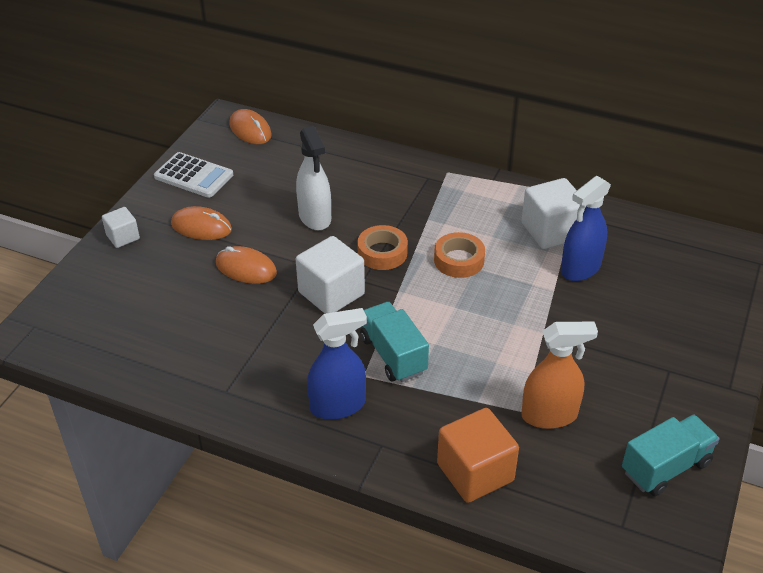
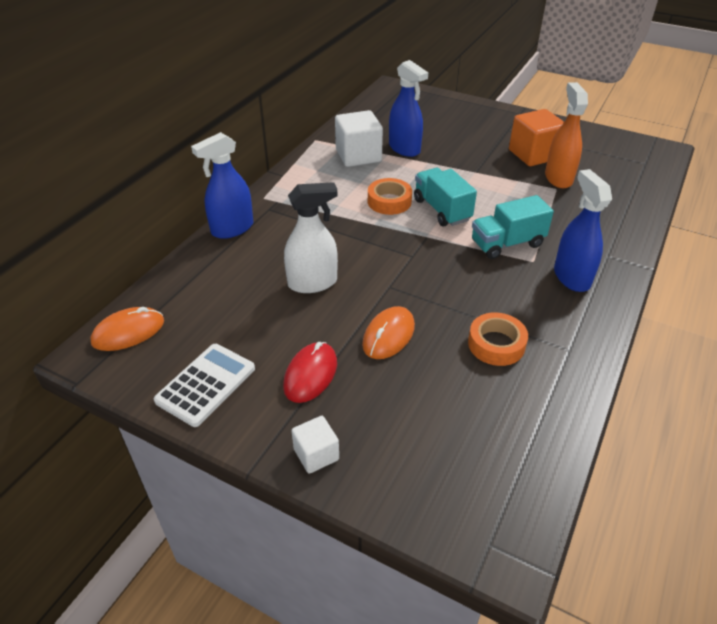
camera: 85 degrees left, 0 degrees up
(201, 227) = (310, 374): orange mouse -> red mouse
(331, 293) = (429, 276): white cube -> none
(382, 253) = (374, 242): orange tape -> orange tape (496, 344)
(391, 160) = (232, 228): none -> blue spray bottle
(475, 472) = (621, 214): orange cube -> orange cube (533, 154)
(666, 467) = (592, 142): turquoise truck -> turquoise truck (442, 210)

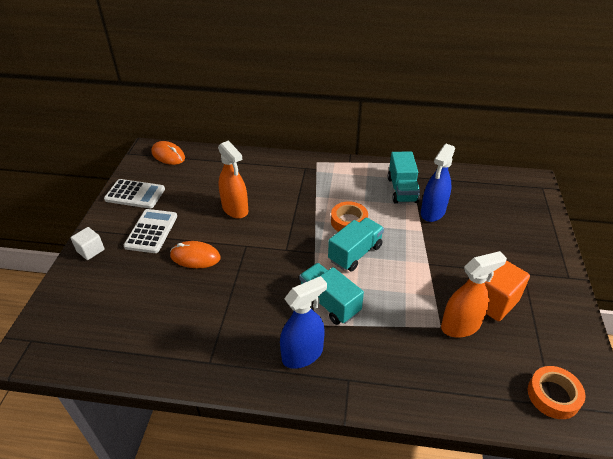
camera: 70 degrees right, 0 degrees up
(232, 228) = (275, 160): blue spray bottle -> none
(310, 374) = (151, 231): red mouse -> white calculator
(313, 283) = (235, 209): white spray bottle -> orange spray bottle
(358, 155) = (402, 190): white cube -> turquoise truck
(496, 344) = (202, 316): orange tape -> orange tape (553, 395)

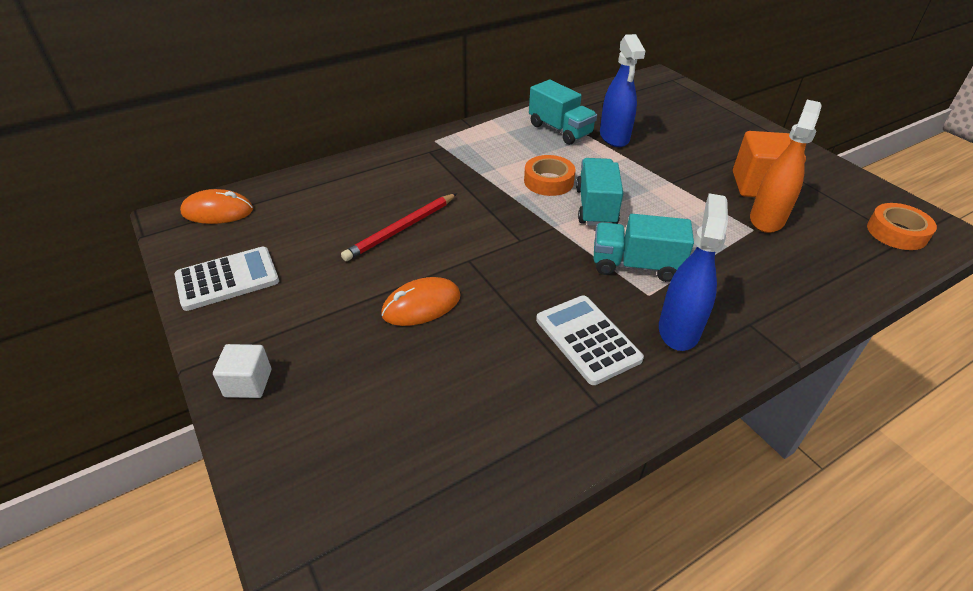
camera: 40 degrees left, 0 degrees up
(151, 231) = (317, 309): white calculator -> white calculator (587, 339)
(235, 209) = (401, 229): orange spray bottle -> red pencil

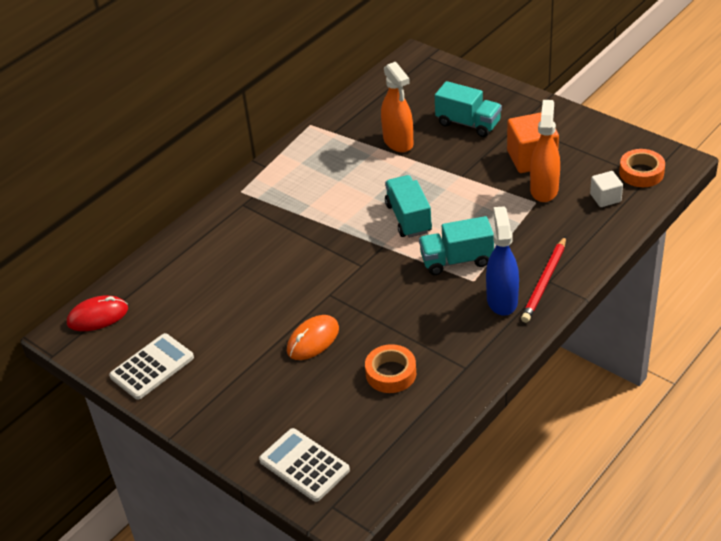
camera: 15 degrees left, 0 degrees up
(218, 211) = (98, 316): orange mouse -> red mouse
(248, 383) = (224, 430): white cube -> white cube (605, 198)
(401, 229) = (262, 285): red pencil -> red pencil (545, 282)
(548, 181) = (360, 205): orange tape -> orange tape (391, 373)
(560, 130) = (347, 148): turquoise truck -> turquoise truck (468, 123)
(587, 339) = (442, 327): white calculator -> white calculator (304, 465)
(614, 137) = (398, 142): blue spray bottle -> orange spray bottle

